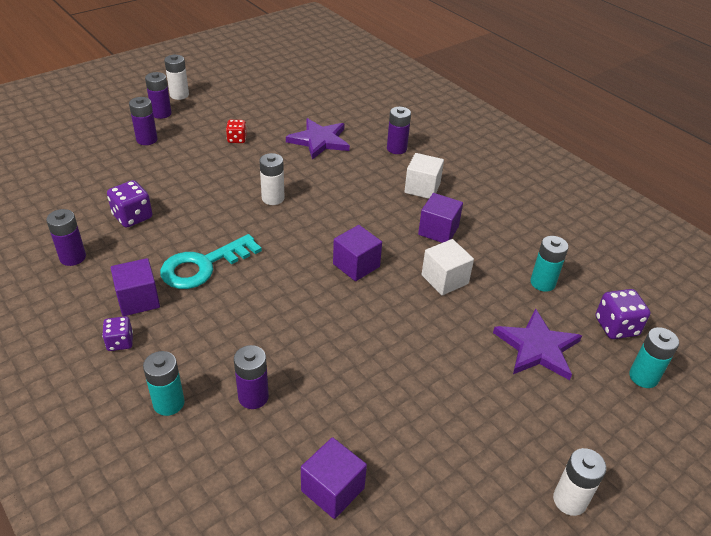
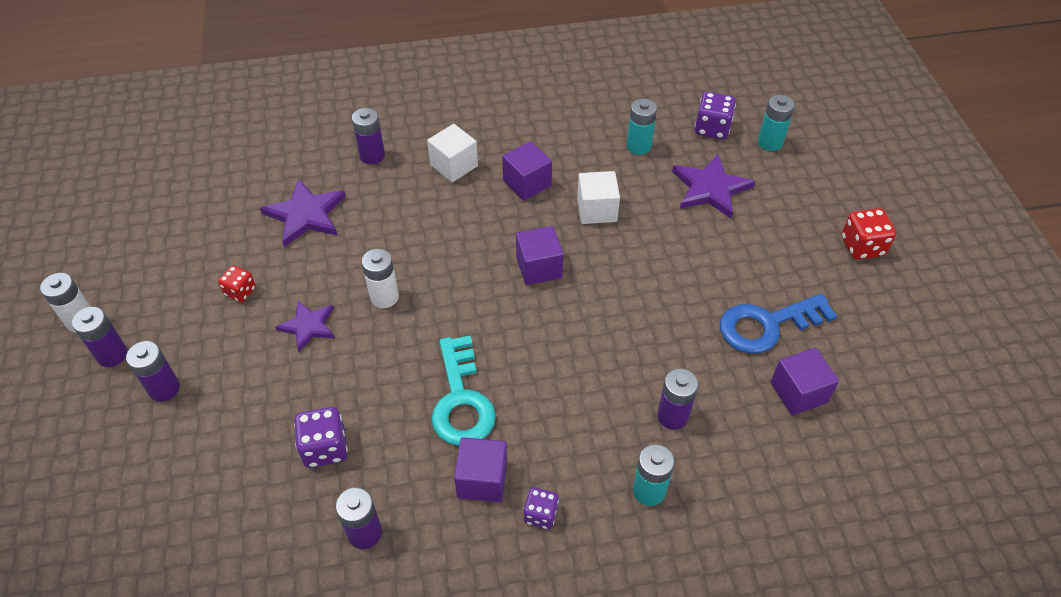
camera: 60 degrees left, 10 degrees up
(226, 175) = (308, 326): none -> purple star
(399, 440) = (767, 325): none -> blue key
(569, 500) = (862, 246): white battery -> red dice

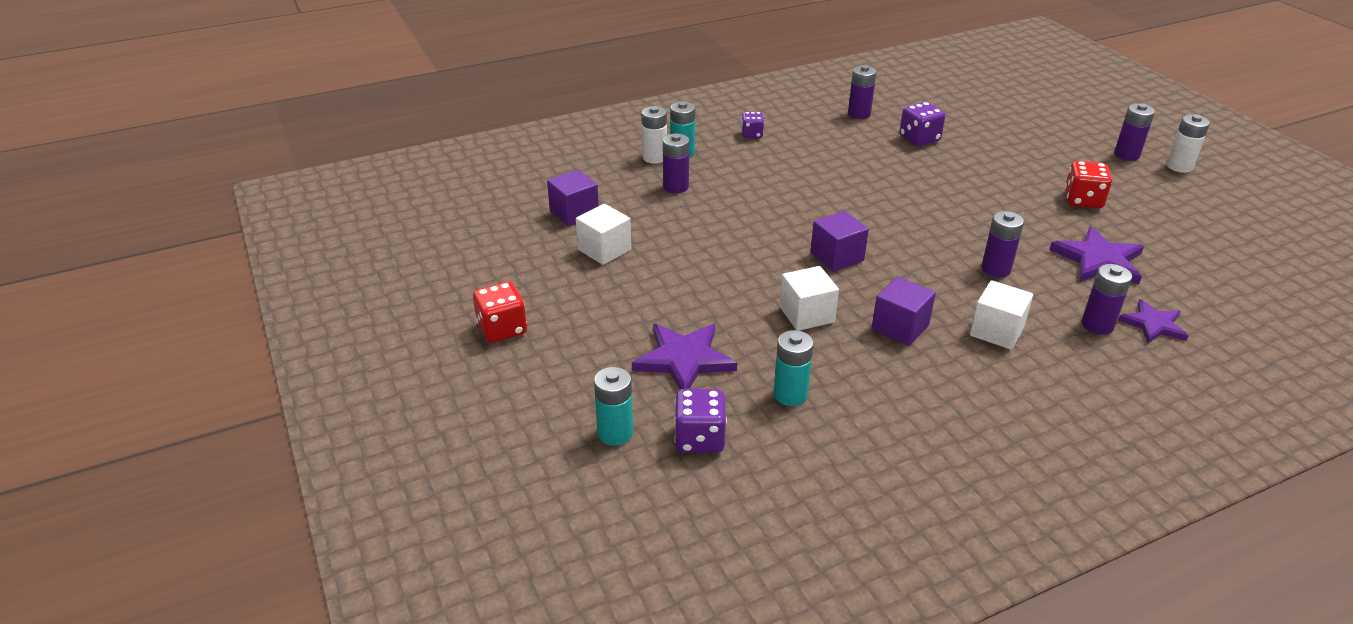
camera: 165 degrees right, 15 degrees down
(164, 389) = (1064, 146): purple battery -> purple battery (996, 269)
(240, 291) = (1083, 200): red dice -> red dice, size x1.54
(308, 326) = (1001, 190): purple star -> purple star (1153, 324)
(384, 297) = (959, 216): white battery -> white battery (654, 157)
(461, 400) = (843, 171): turquoise key -> none
(482, 480) = (800, 141): purple cube -> none
(767, 325) = (604, 250): blue key -> white cube

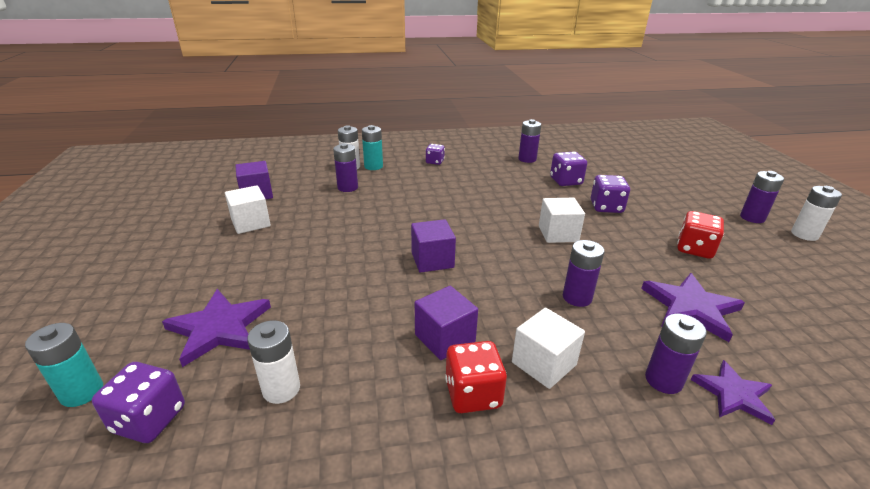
camera: 15 degrees right, 5 degrees down
(502, 329) = (107, 270): red dice -> red dice (473, 394)
(790, 395) = (281, 389): turquoise battery -> white battery
(806, 314) = (365, 307): white cube -> white cube (558, 234)
(978, 166) = (606, 207): none -> purple dice

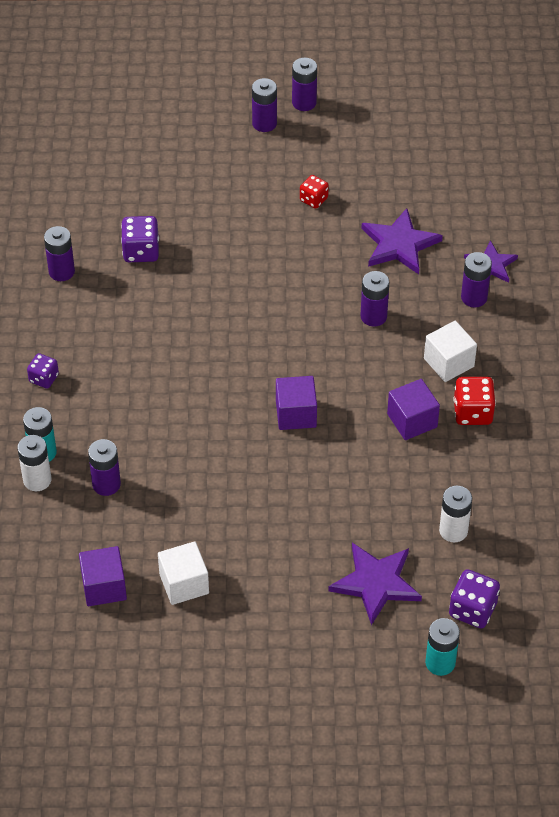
camera: 80 degrees left, 20 degrees up
(558, 234) = (265, 297): white cube -> none
(606, 207) = (216, 236): purple dice -> none
(694, 249) = (313, 199): red dice -> red dice, size x0.65
(804, 234) = (304, 103): white battery -> purple battery

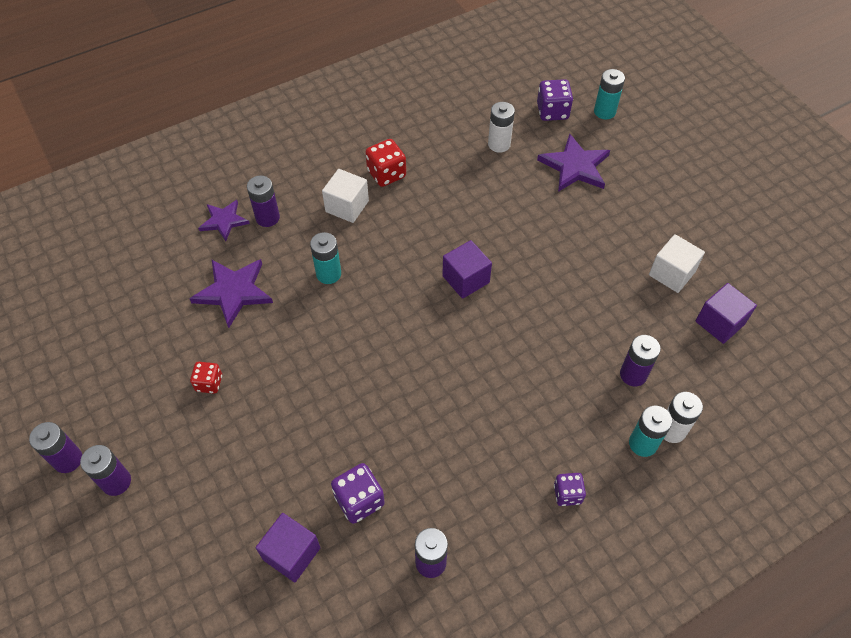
camera: 120 degrees left, 5 degrees up
(373, 316) = (328, 274): purple battery -> turquoise battery
(412, 420) = (419, 205): purple cube -> purple cube (291, 553)

